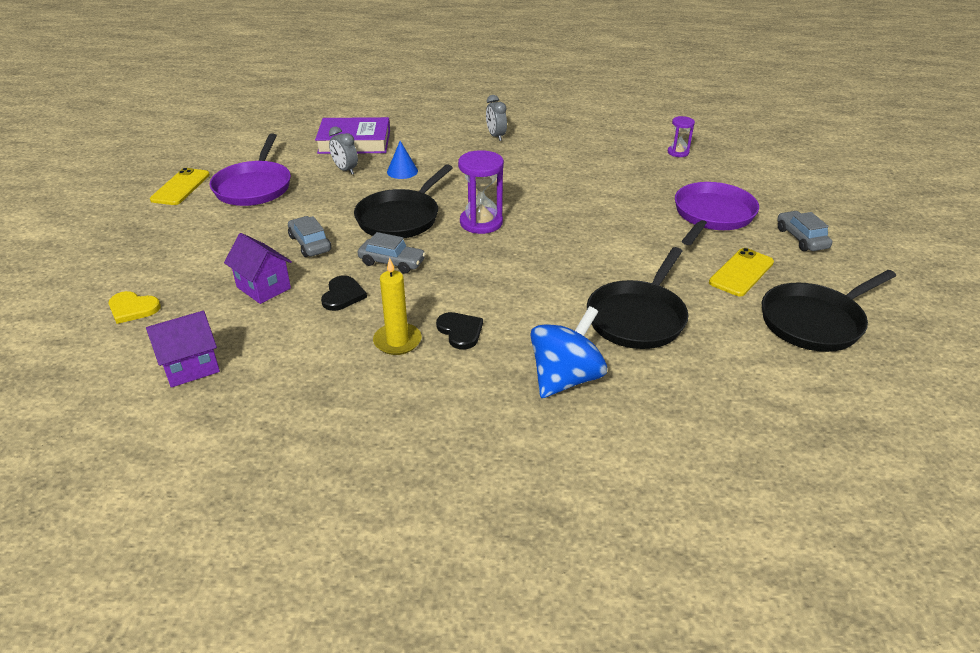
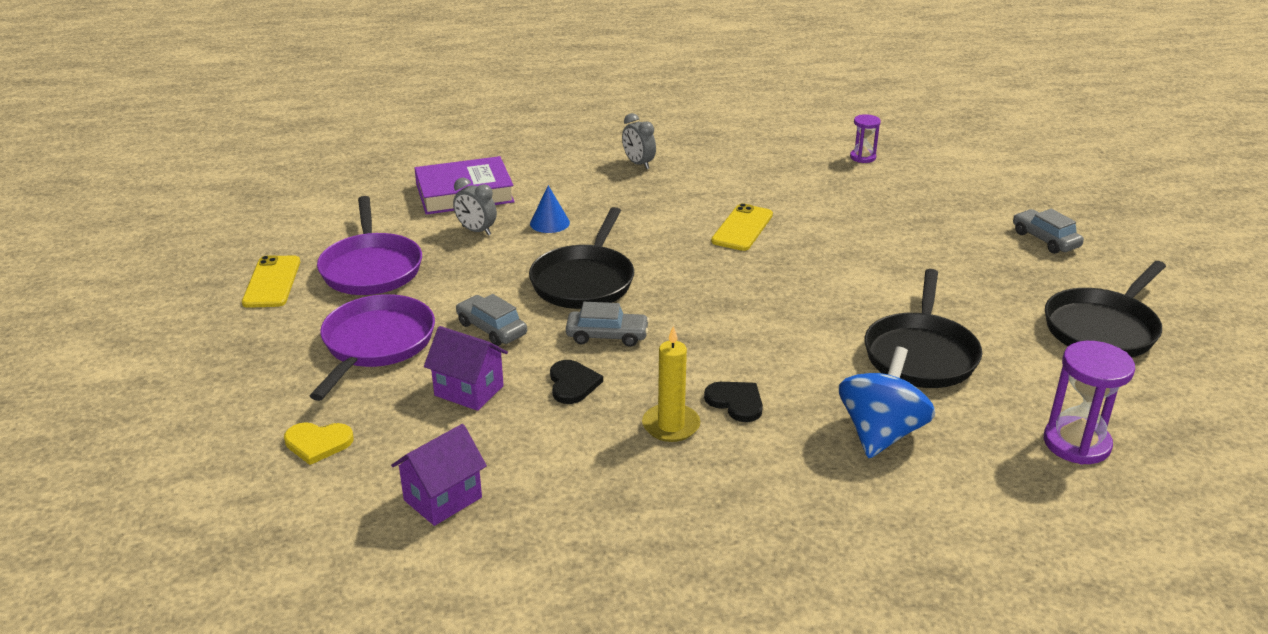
camera: 15 degrees left, 5 degrees down
(481, 222) = (684, 273): purple hourglass -> purple hourglass (1076, 443)
(712, 215) = (939, 227): purple pan -> purple pan (376, 344)
(741, 272) = (1002, 287): yellow phone -> yellow phone (742, 228)

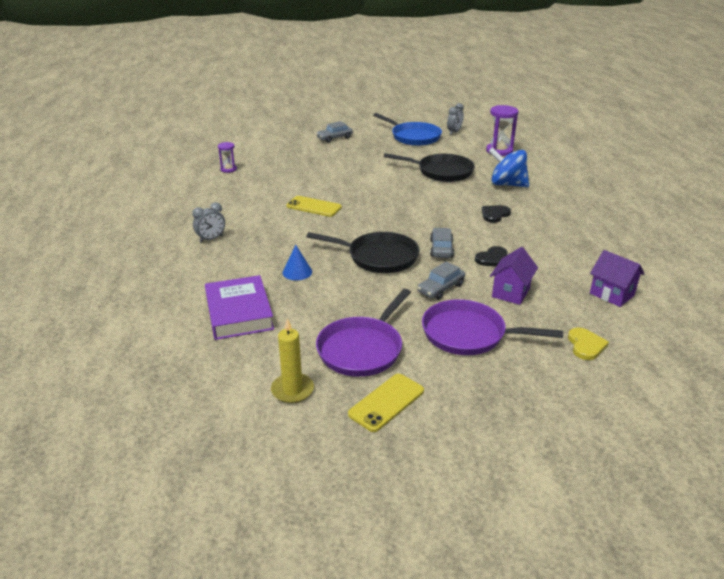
camera: 90 degrees left, 0 degrees up
(272, 282) = (386, 402): yellow phone -> yellow phone turned 45 degrees counterclockwise
(371, 268) = (362, 349): purple pan -> purple pan turned 135 degrees clockwise
(476, 231) = (305, 303): grey clock -> grey clock (454, 132)
(572, 384) = (493, 258): black heart -> black heart turned 150 degrees clockwise
(671, 425) = (520, 231): yellow candle -> yellow candle (292, 390)
(1103, 328) = (413, 137): black pan -> blue pan

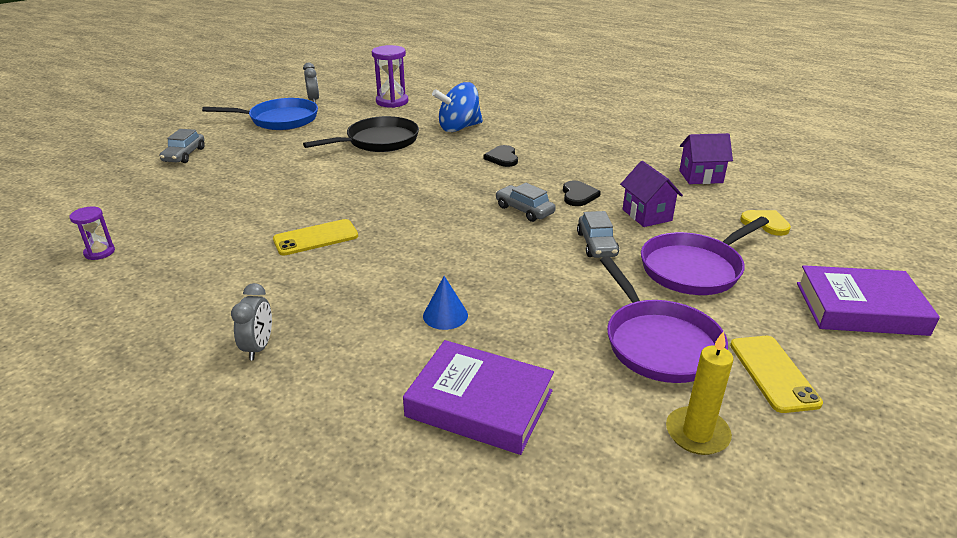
camera: 50 degrees left, 0 degrees up
(378, 257) = (490, 250): black pan -> none
(523, 422) = (860, 308): none -> purple book

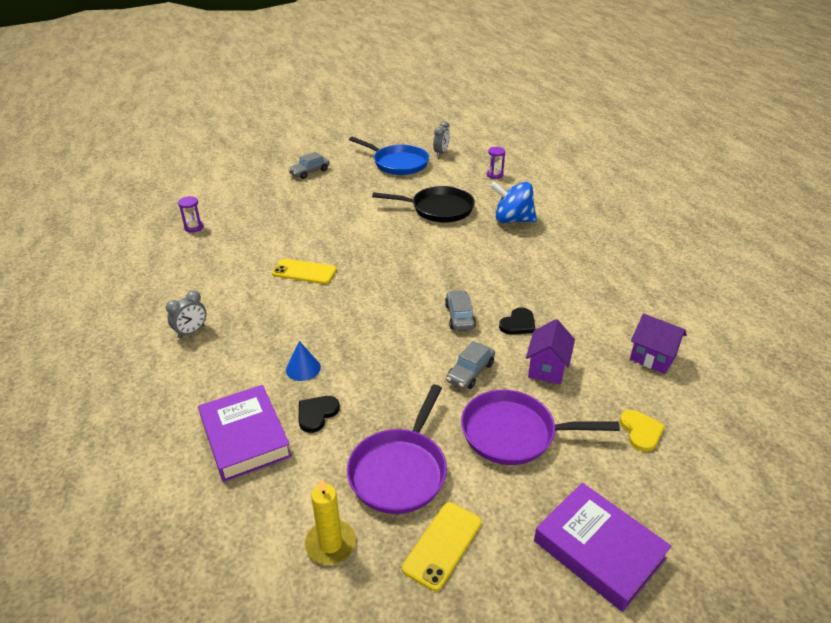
camera: 40 degrees right, 5 degrees up
(392, 102) = (494, 175): purple hourglass -> purple hourglass, size x0.57
(502, 158) = (507, 262): black heart -> black heart (317, 414)

